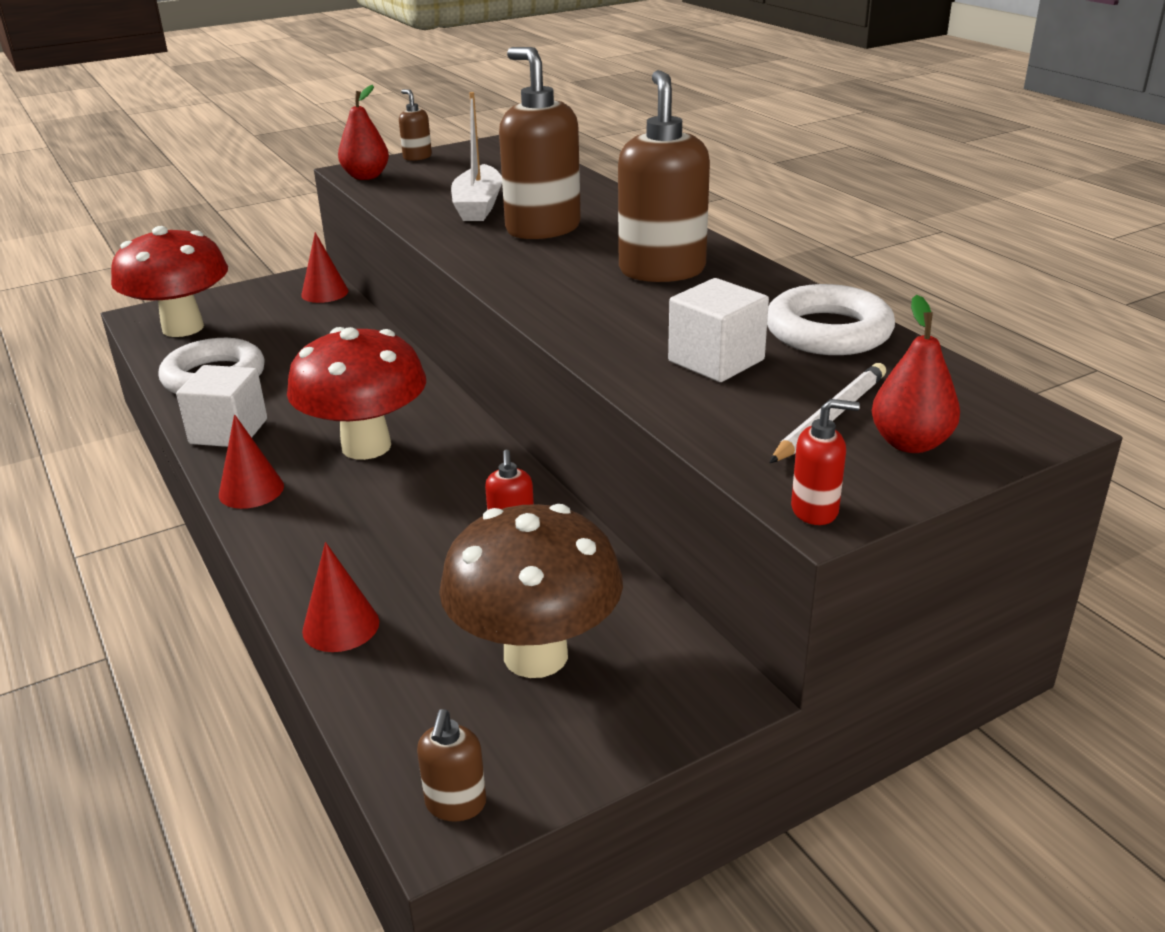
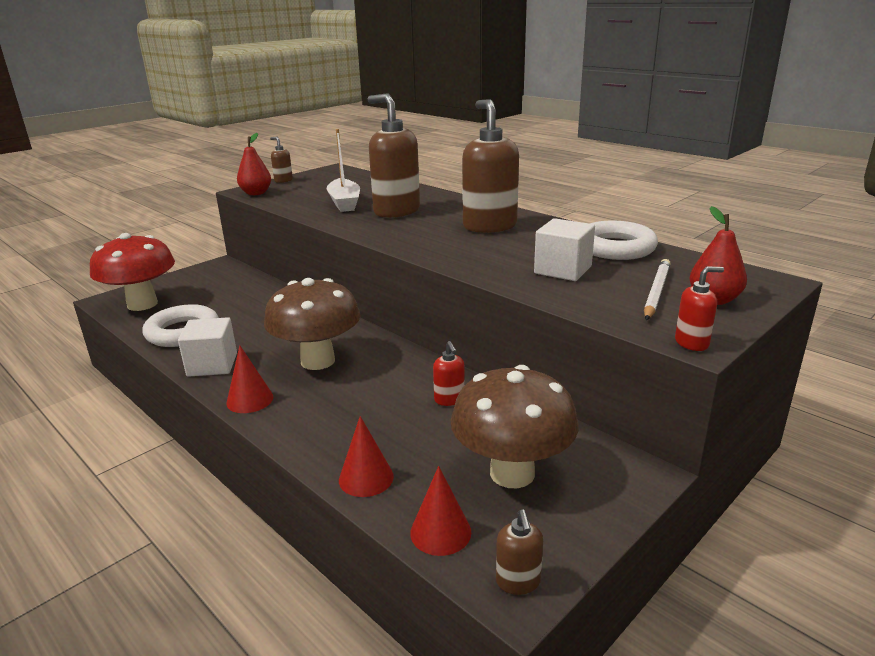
camera: 15 degrees left, 5 degrees down
(325, 293) = (235, 272): red cone -> red cone (440, 532)
(366, 446) = (318, 361): red mushroom -> brown mushroom

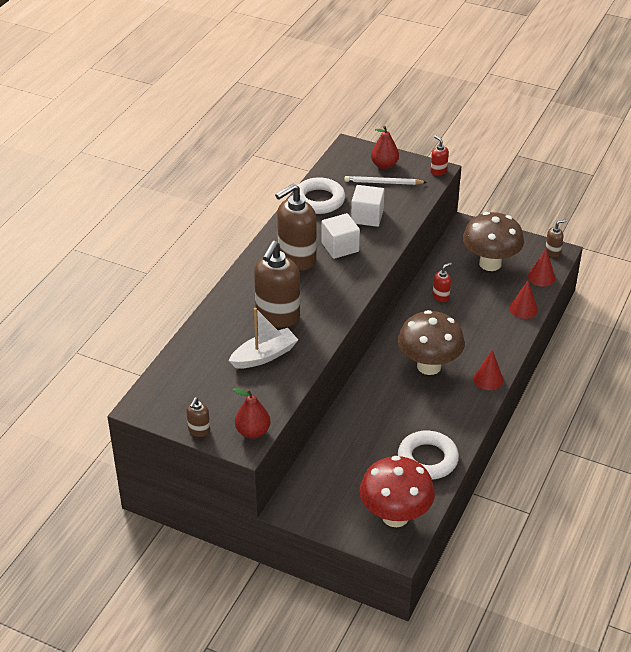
camera: 110 degrees left, 15 degrees up
(212, 365) = (461, 417): white cube -> white cube (340, 247)

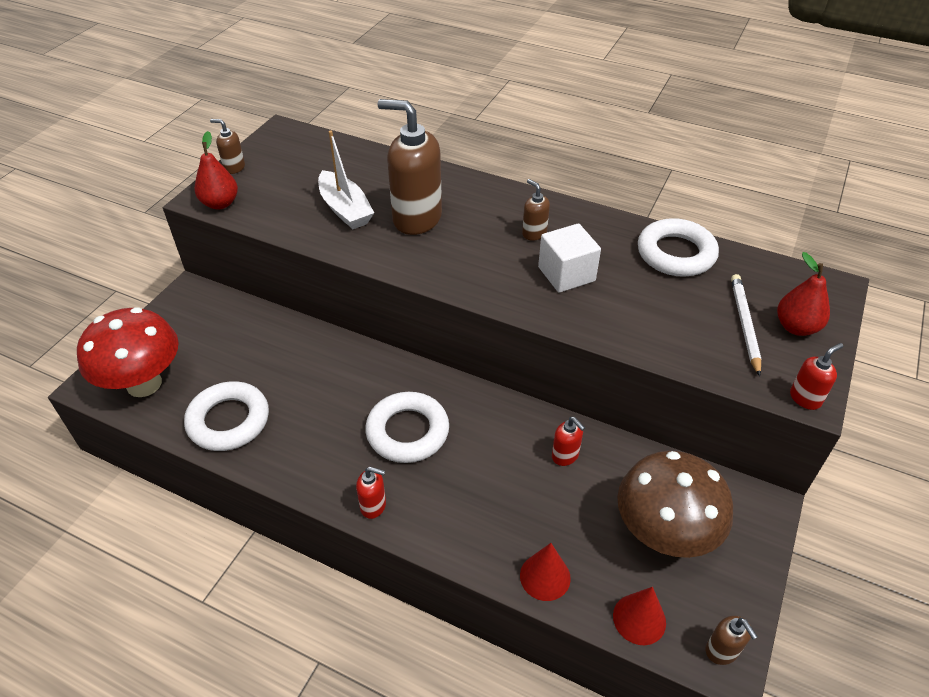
camera: 90 degrees right, 5 degrees up
(296, 259) = (534, 233): brown soap dispenser -> brown soap dispenser, size x0.45
(367, 217) = (646, 303): white cube -> none
(429, 366) = (407, 432): brown mushroom -> white ring
(488, 379) = (373, 506): red cone -> red soap dispenser

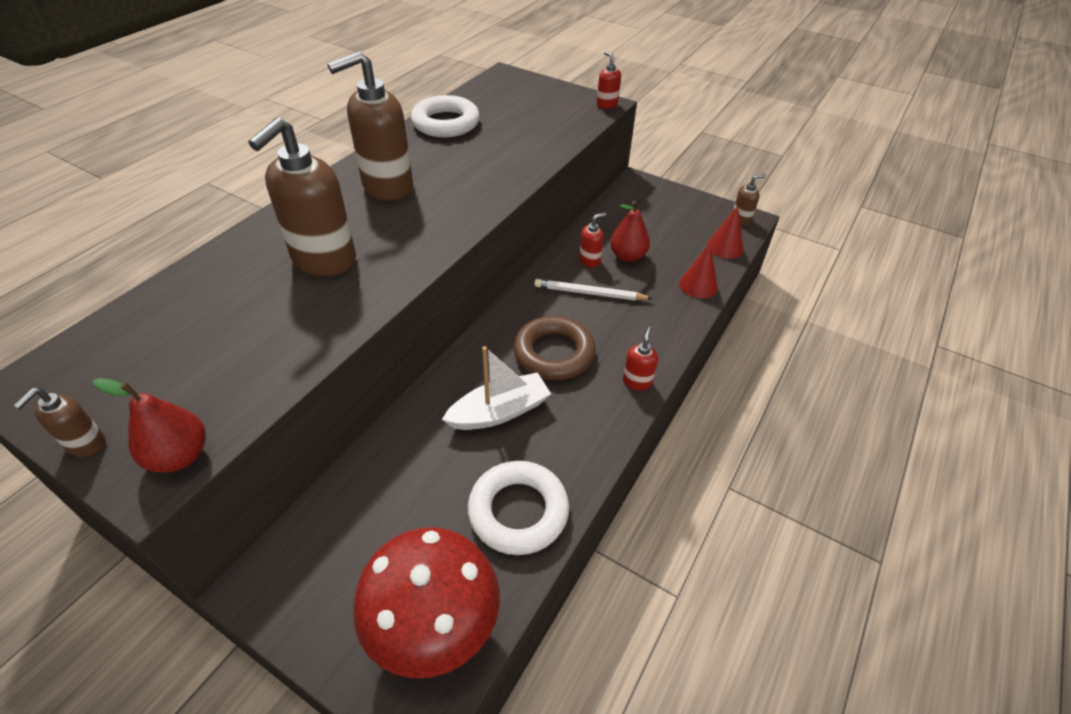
camera: 85 degrees left, 0 degrees up
(345, 209) = (273, 317): white boat -> white boat (499, 412)
(407, 432) = (554, 353): white ring -> brown ring
(534, 233) = (387, 187): brown soap dispenser -> brown soap dispenser, size x2.21
(566, 274) = (453, 177): white cube -> none
(663, 534) = (660, 226): brown mushroom -> none
(744, 324) = (534, 111): white pencil -> white pencil (589, 293)
(796, 327) = (541, 94): red pear -> red pear (627, 256)

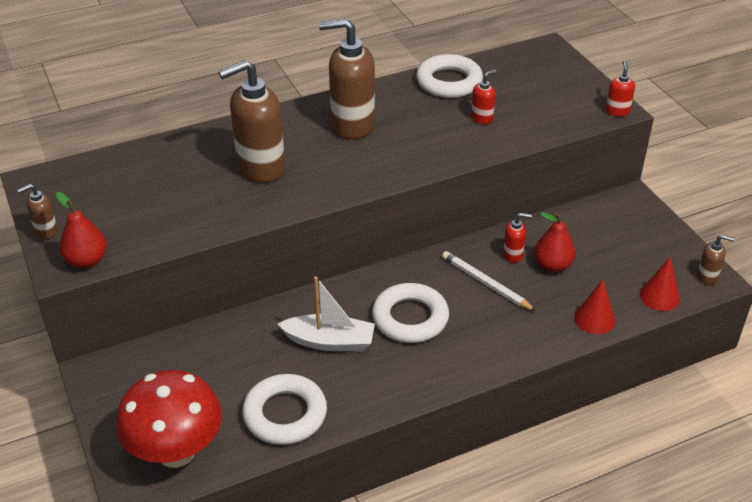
camera: 35 degrees right, 5 degrees down
(554, 353) = (410, 318): brown ring -> white ring
(637, 381) = (458, 371): red soap dispenser -> red soap dispenser (482, 118)

